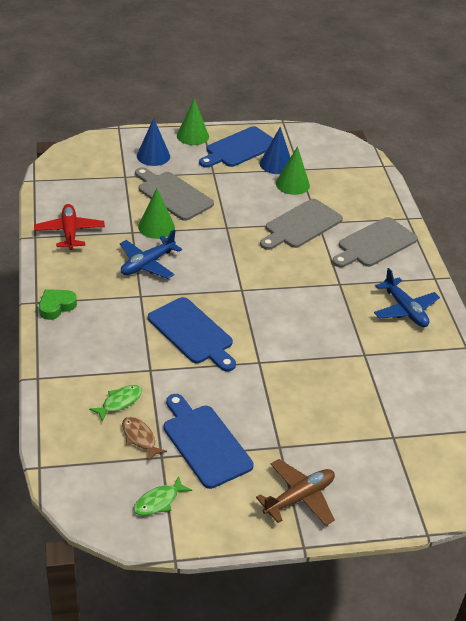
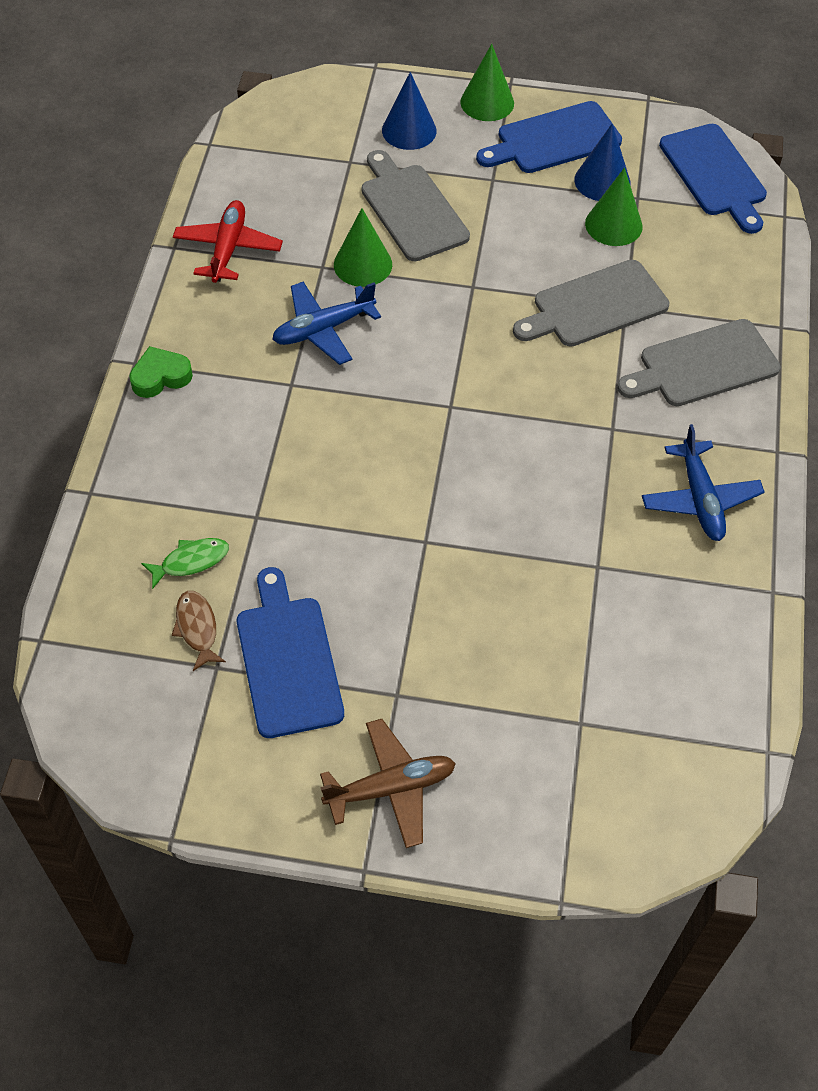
camera: 20 degrees right, 15 degrees up
(159, 501) = (184, 739): green fish -> none
(192, 333) = (343, 467): blue cutting board -> blue cutting board (714, 174)

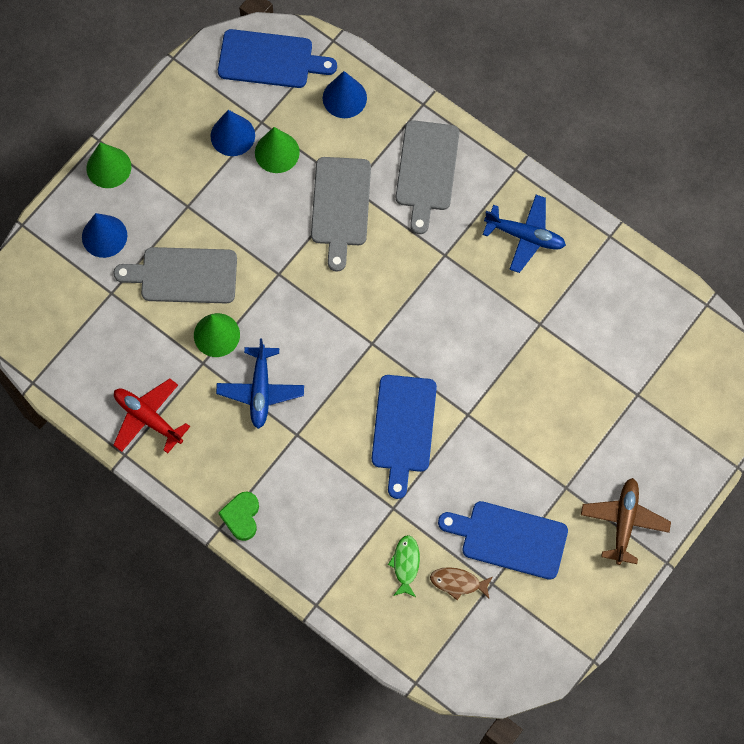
camera: 60 degrees left, 15 degrees up
(554, 139) = (173, 144): blue cutting board -> blue cutting board (403, 428)
(726, 254) = (344, 98): none -> blue cone

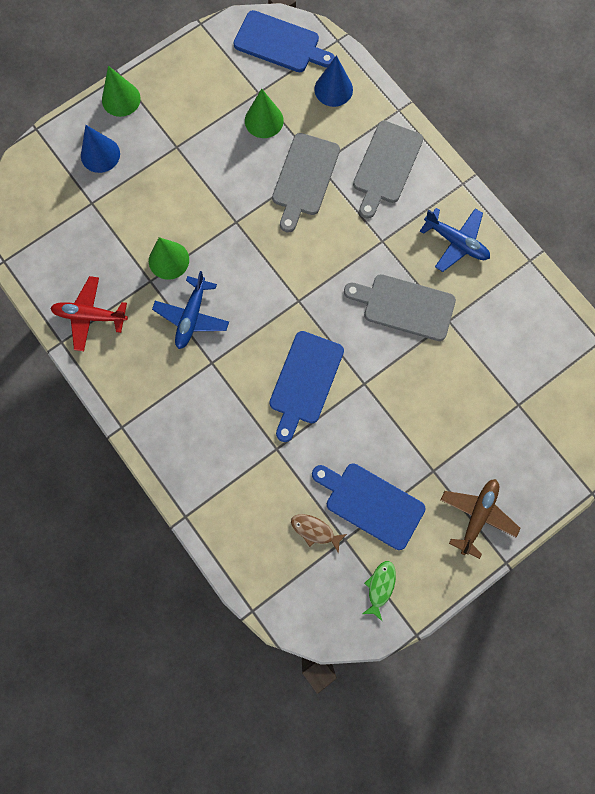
camera: 15 degrees right, 5 degrees up
(148, 418) = (90, 316): red plane -> red plane turned 45 degrees counterclockwise
(184, 275) = (156, 203): grey cutting board -> grey cutting board (404, 306)
(232, 135) = (231, 98): blue cone -> none
(241, 517) = (144, 422): green heart -> none
(405, 564) = (273, 502): green fish -> green fish (380, 587)

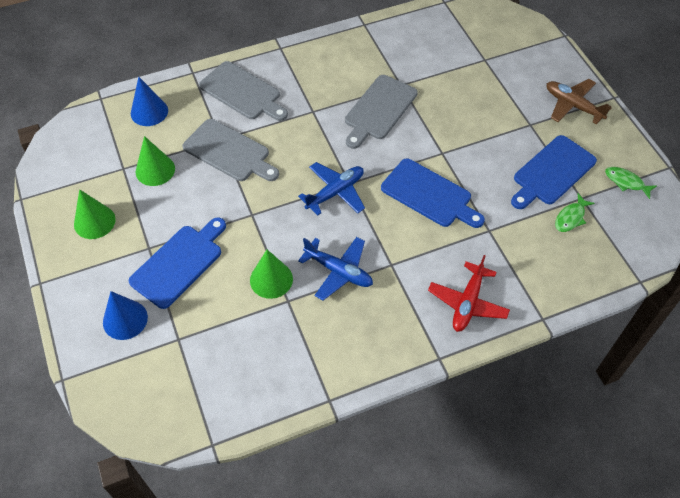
camera: 75 degrees left, 20 degrees down
(90, 316) = (308, 365): red plane -> red plane (467, 303)
(121, 99) = (69, 287): green cone -> green cone (94, 221)
(280, 43) = (80, 140): blue cutting board -> blue cutting board (179, 263)
(315, 530) = (571, 217): brown fish -> green fish
(456, 242) = (332, 64): blue plane -> blue plane (335, 192)

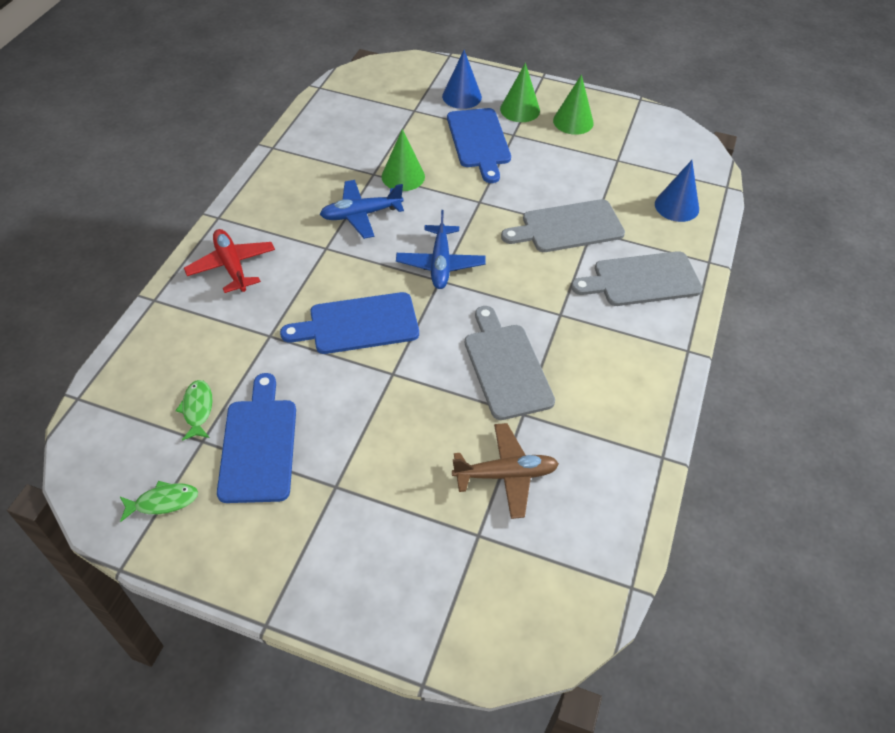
camera: 130 degrees right, 5 degrees down
(155, 170) = (595, 175): green cone -> green cone (520, 110)
(573, 105) = (308, 560): brown plane -> brown plane (506, 475)

